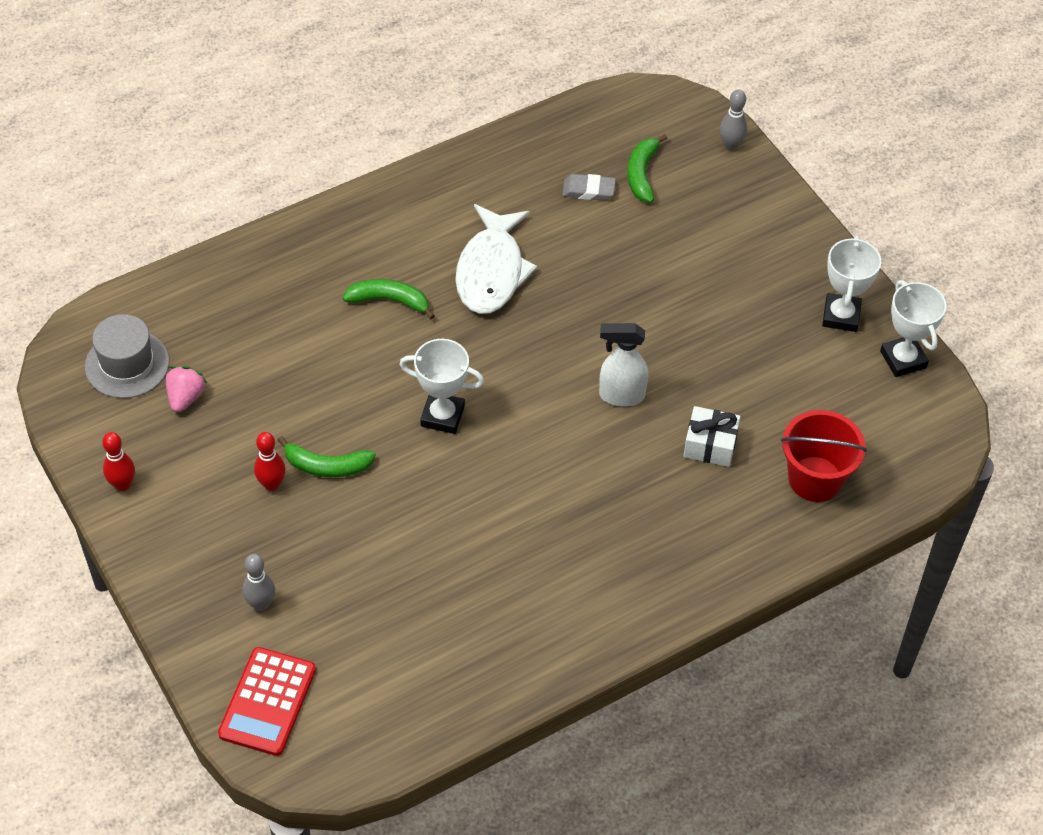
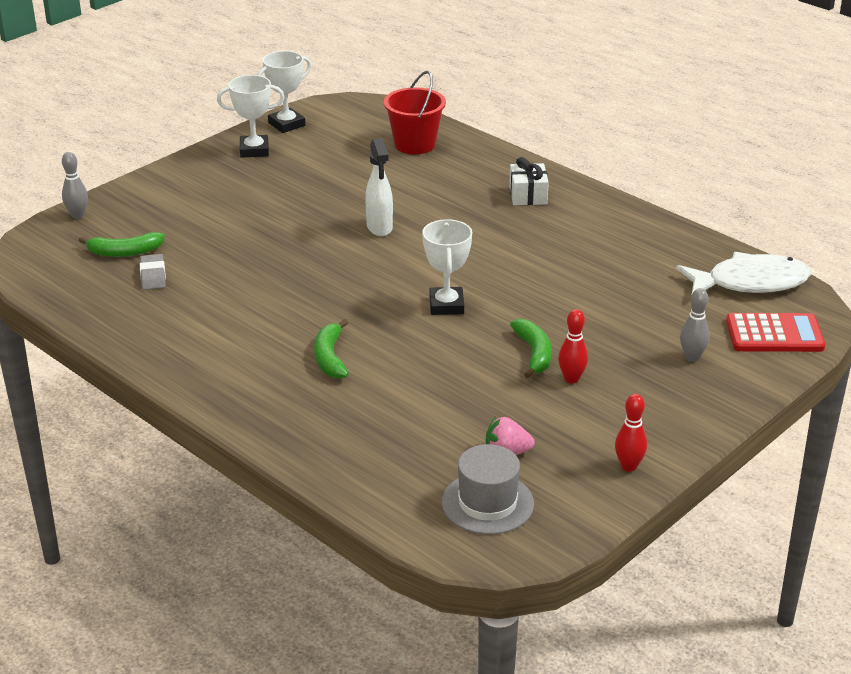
camera: 105 degrees left, 20 degrees down
(491, 271) = (270, 309): white fish -> white fish (750, 283)
(710, 445) = (407, 186): white gift -> white gift (528, 195)

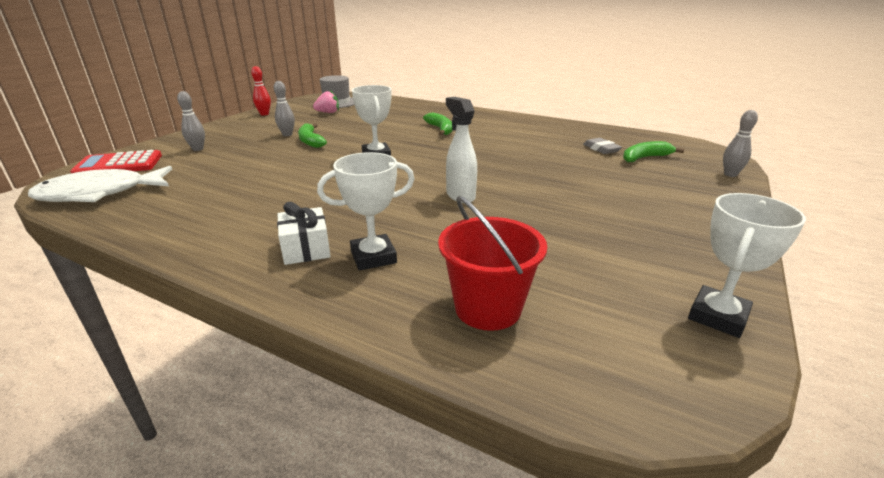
camera: 165 degrees right, 5 degrees down
(254, 150) = (691, 261): white trophy -> white trophy (373, 257)
(571, 379) = (287, 134): red bowling pin -> grey bowling pin

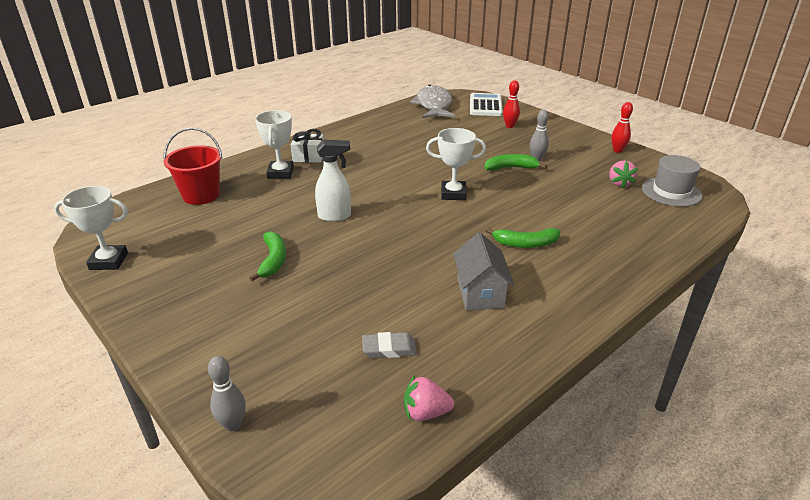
camera: 110 degrees right, 5 degrees up
(100, 193) = (434, 105): white fish -> grey fish
(119, 165) = (485, 105): red calculator -> white calculator
(198, 149) = (509, 126): grey bowling pin -> red bowling pin
(514, 135) = (480, 293): none -> grey house
(631, 136) = (425, 412): none -> pink strawberry
(645, 158) = (336, 374): green banana -> green banana (273, 260)
(717, 316) = (109, 261): white trophy -> white trophy turned 60 degrees counterclockwise

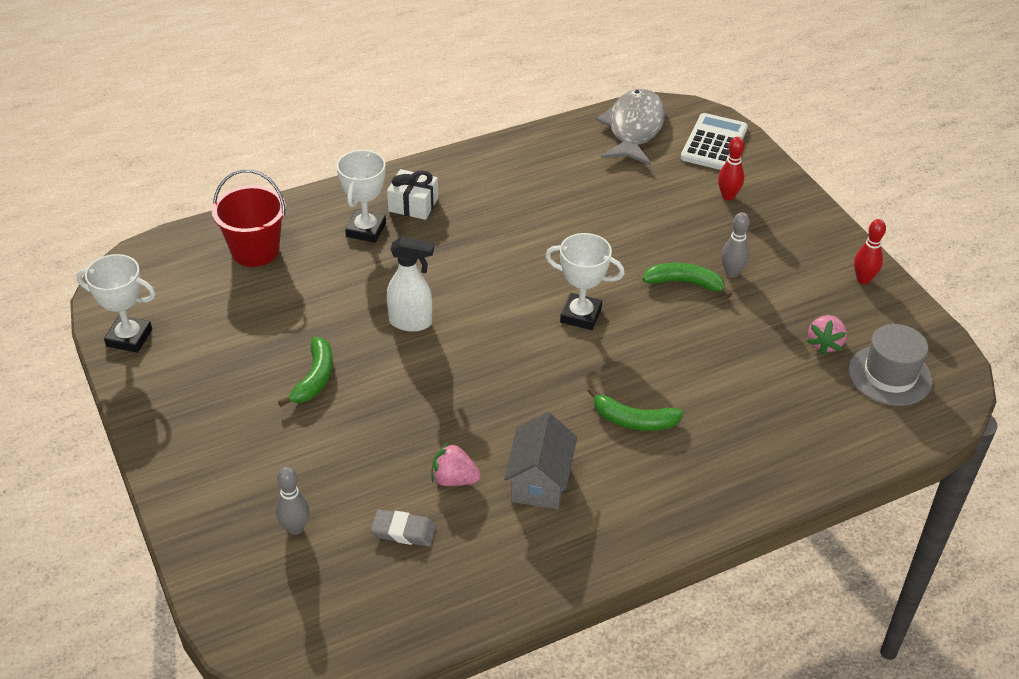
camera: 15 degrees right, 10 degrees up
(233, 424) = (217, 580): grey bowling pin -> grey bowling pin (295, 528)
(425, 412) = (411, 616): pink strawberry -> pink strawberry (454, 479)

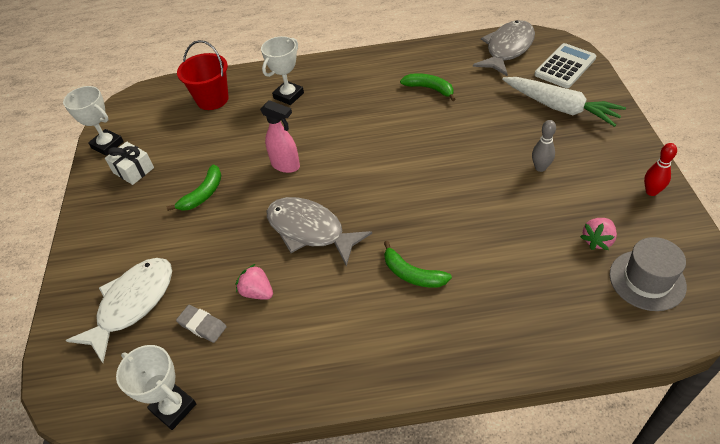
camera: 25 degrees right, 5 degrees up
(295, 528) = (132, 304): grey bowling pin -> white fish
(411, 322) = (286, 166): white spray bottle -> pink spray bottle
(413, 205) = (328, 83): white gift -> white gift (133, 170)
(484, 396) = (310, 230): none -> grey fish
(539, 482) = (318, 309): grey house -> none
(580, 315) = (408, 181): white trophy -> white trophy (173, 407)
(684, 283) = (499, 170): green banana -> green banana (429, 89)
(728, 196) = (560, 107): red bowling pin -> white carrot

